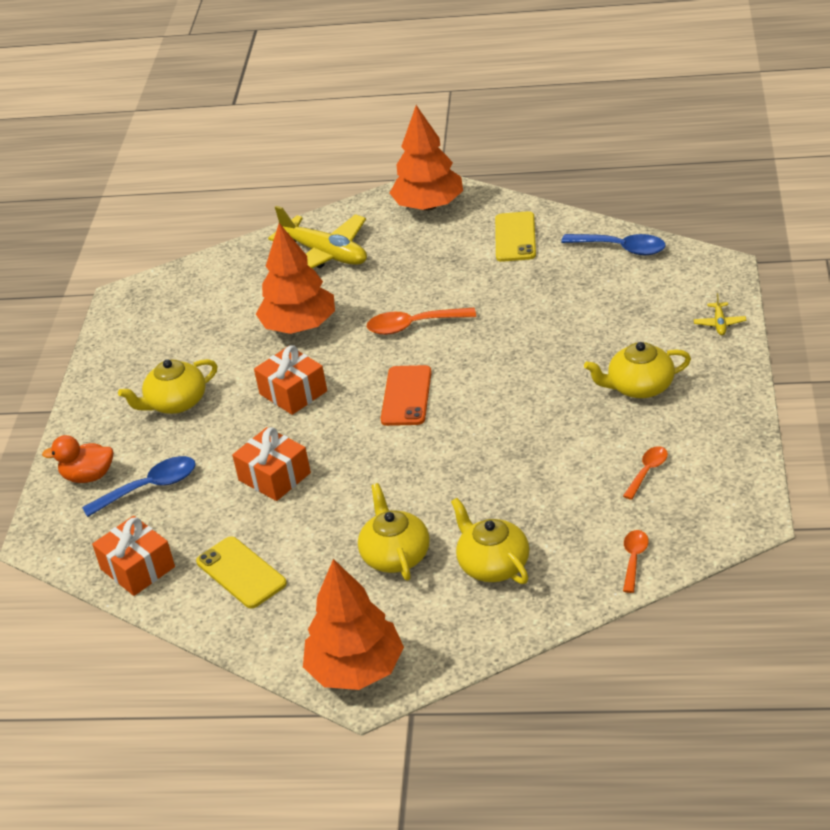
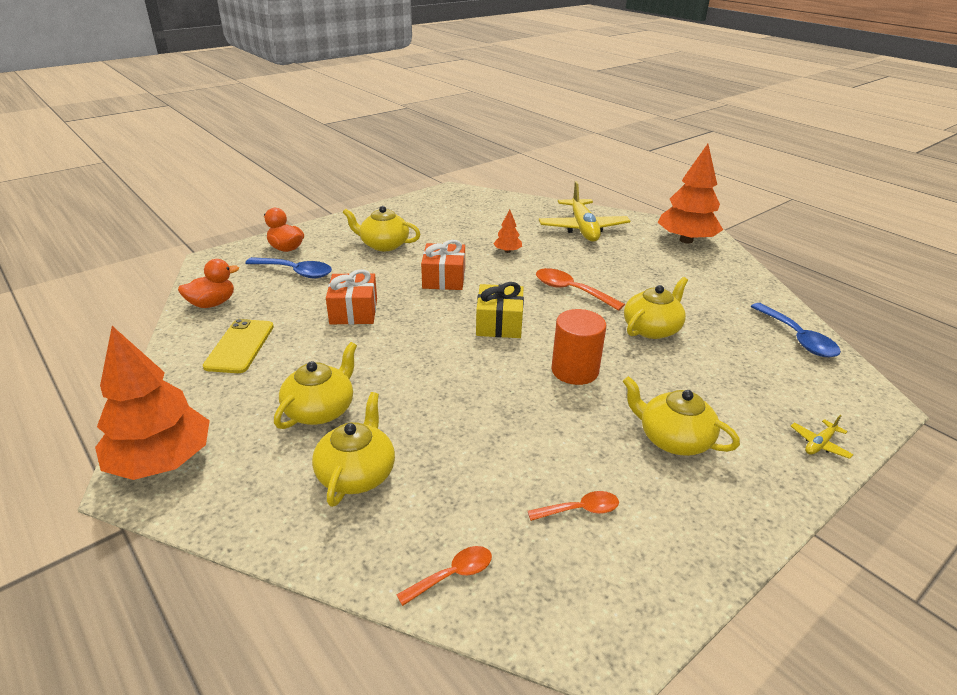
camera: 40 degrees right, 5 degrees down
(138, 568) = (212, 303): orange gift -> orange duck
(300, 326) = (507, 251): orange tree -> orange tree, size x0.44
(406, 396) = (499, 324): orange phone -> yellow gift
(515, 237) = (720, 286): yellow phone -> none
(516, 389) = (575, 370): none -> orange cylinder
(519, 314) = (652, 328): none -> yellow teapot

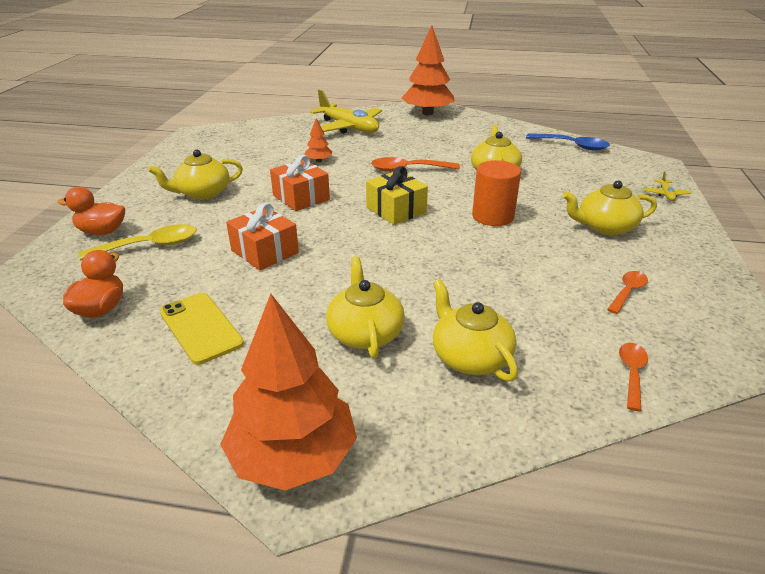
camera: 40 degrees left, 0 degrees up
(295, 272) = (149, 246): blue spoon -> yellow spoon

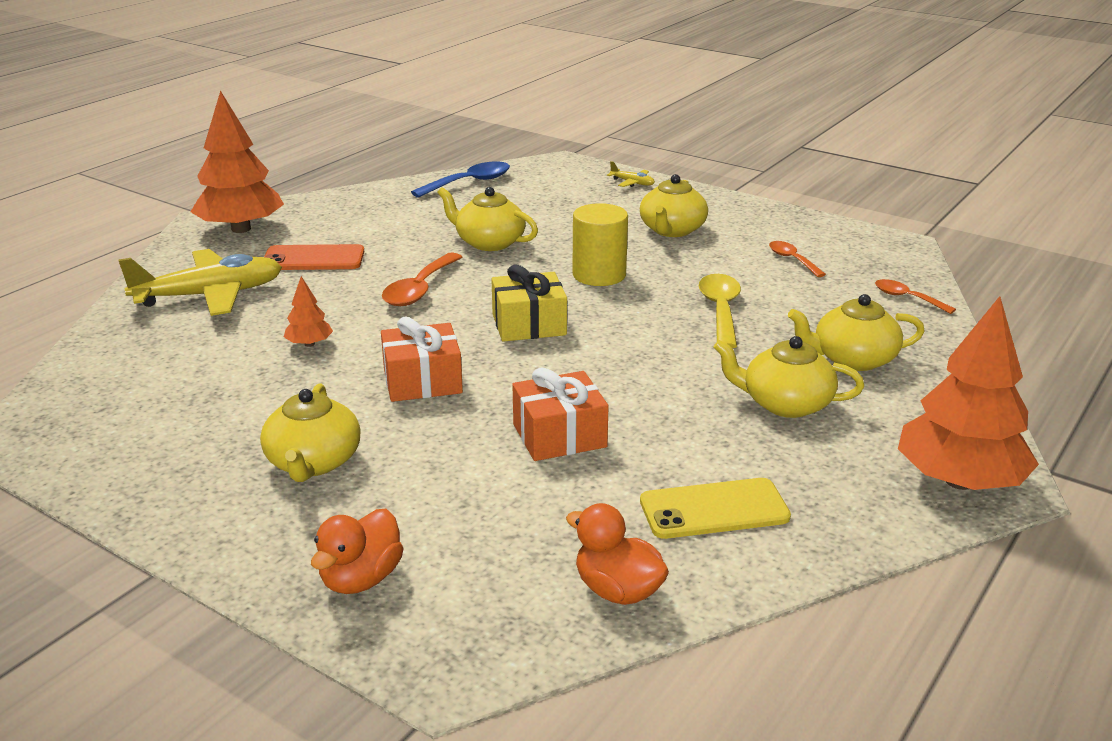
camera: 65 degrees left, 5 degrees down
(149, 246) = (459, 532): yellow spoon -> yellow spoon (720, 311)
(414, 136) = (313, 259): none -> orange phone
(492, 216) = (599, 275): orange cylinder -> yellow cylinder

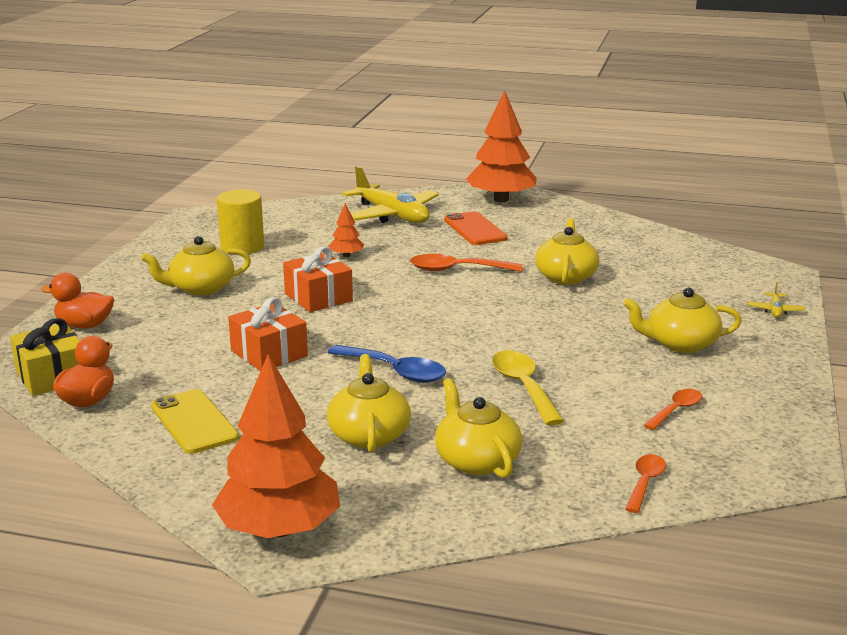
camera: 70 degrees right, 5 degrees down
(469, 183) = (680, 248): blue spoon -> blue spoon (394, 371)
(529, 324) = (431, 316): yellow gift -> yellow gift (52, 376)
(599, 275) = (547, 327): yellow cylinder -> yellow cylinder (242, 247)
(720, 311) = (524, 387): yellow spoon -> yellow spoon turned 90 degrees counterclockwise

